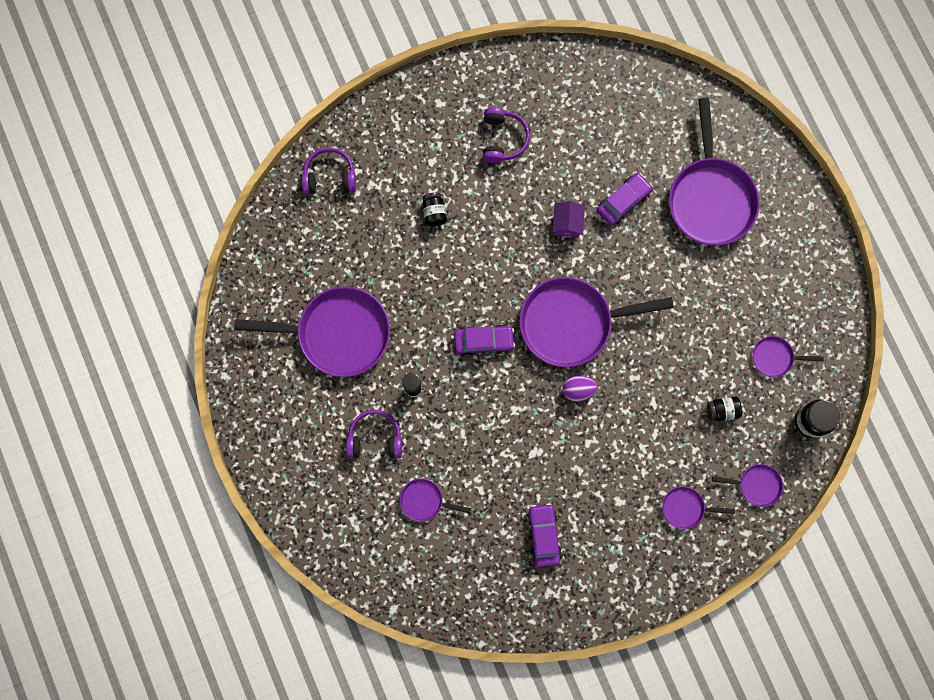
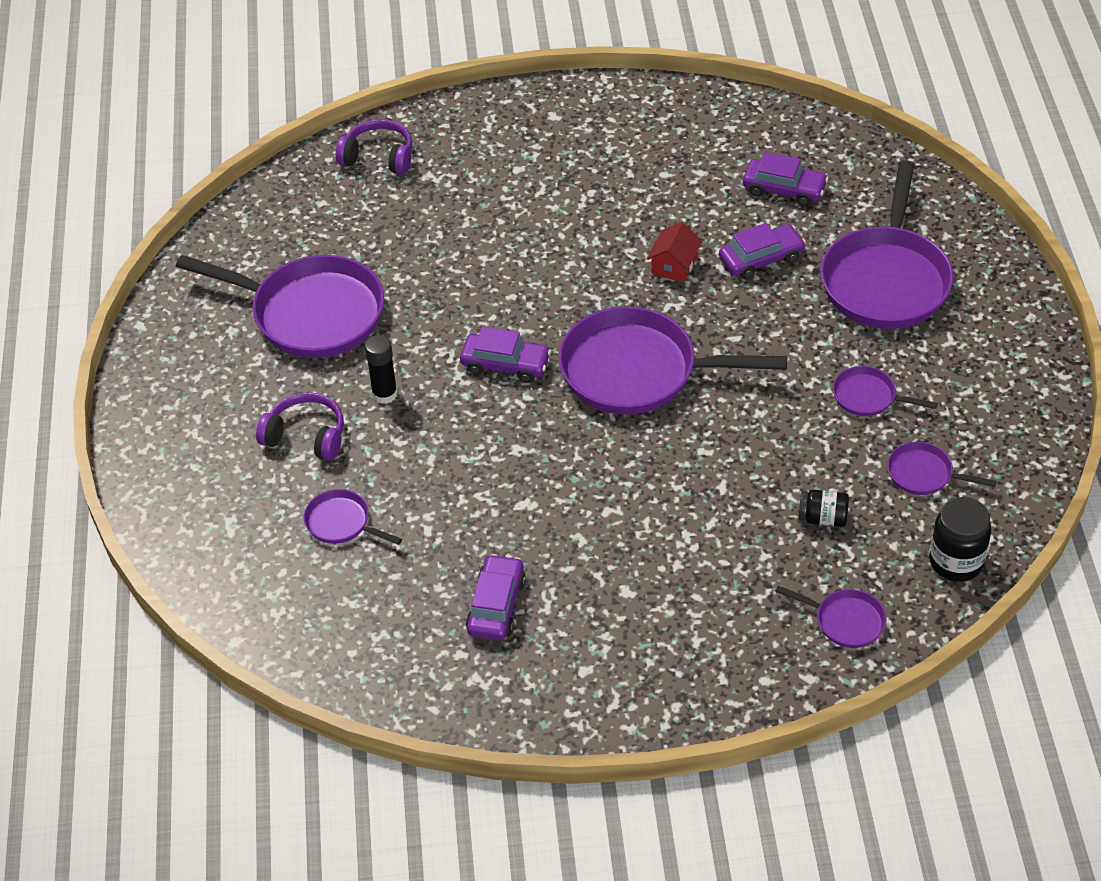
camera: 20 degrees right, 30 degrees down
(434, 212) = (498, 219): black jar -> none
(503, 139) = (621, 165): purple headphones -> none
(567, 223) = (674, 265): purple house -> red house
(578, 390) = (617, 447): purple egg -> none
(621, 132) = (784, 189): none -> purple car
(686, 508) = (725, 624): purple pan -> purple pan (868, 397)

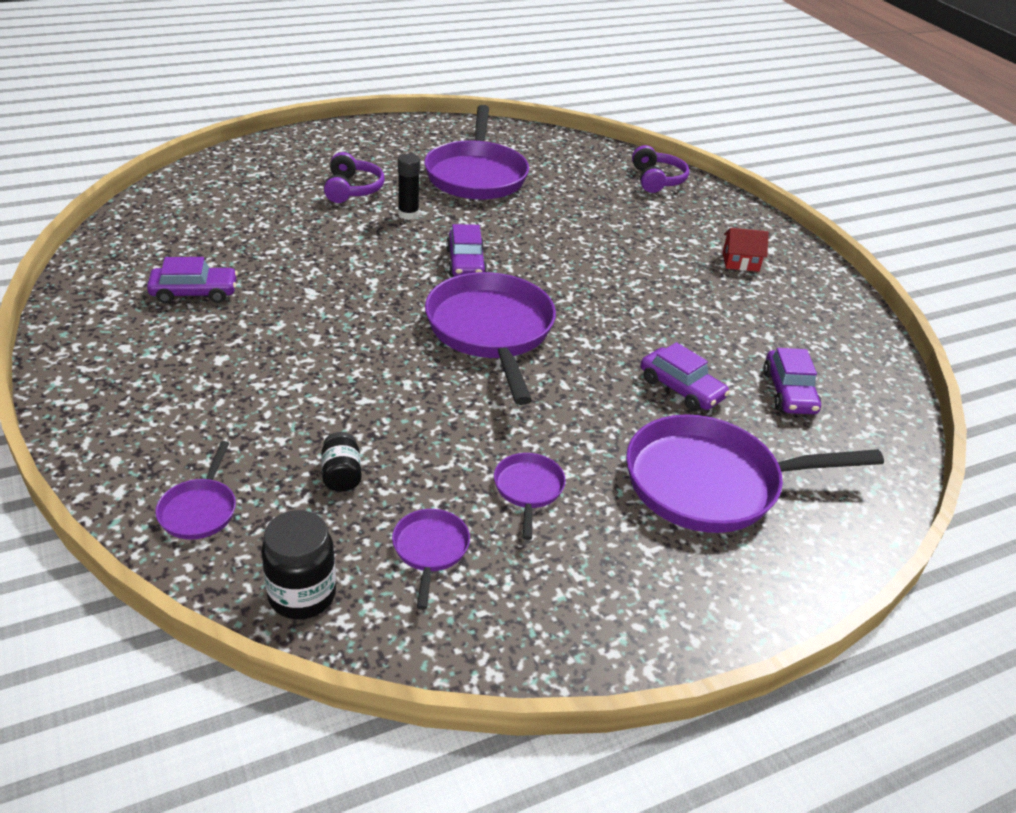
camera: 65 degrees right, 10 degrees down
(341, 523) = (269, 214): purple pan -> none
(674, 265) = (636, 336): red house -> red house (740, 262)

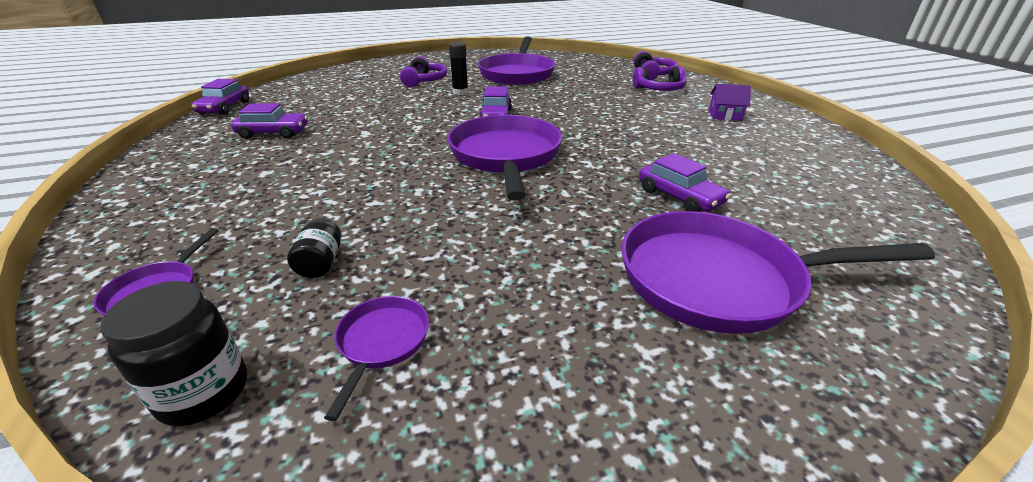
camera: 10 degrees right, 5 degrees down
(528, 490) = (512, 281): purple pan -> none
(665, 211) = (659, 89): none -> purple headphones
(740, 262) = (725, 115): red house -> purple house
(789, 392) = (789, 201): purple car -> purple car (225, 107)

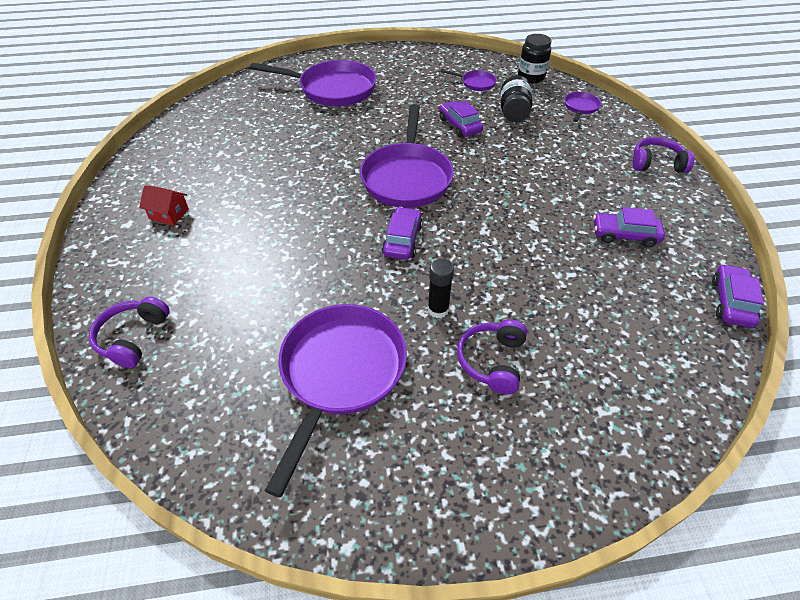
camera: 170 degrees left, 15 degrees up
(321, 263) = (513, 113): black jar -> black jar, size x1.57
(382, 343) = (476, 83): purple pan -> purple pan turned 90 degrees counterclockwise
(659, 89) = (174, 283): purple headphones -> purple headphones (656, 164)
(679, 197) = (309, 130): purple car -> purple car (459, 125)
(725, 115) = (169, 214): purple house -> red house

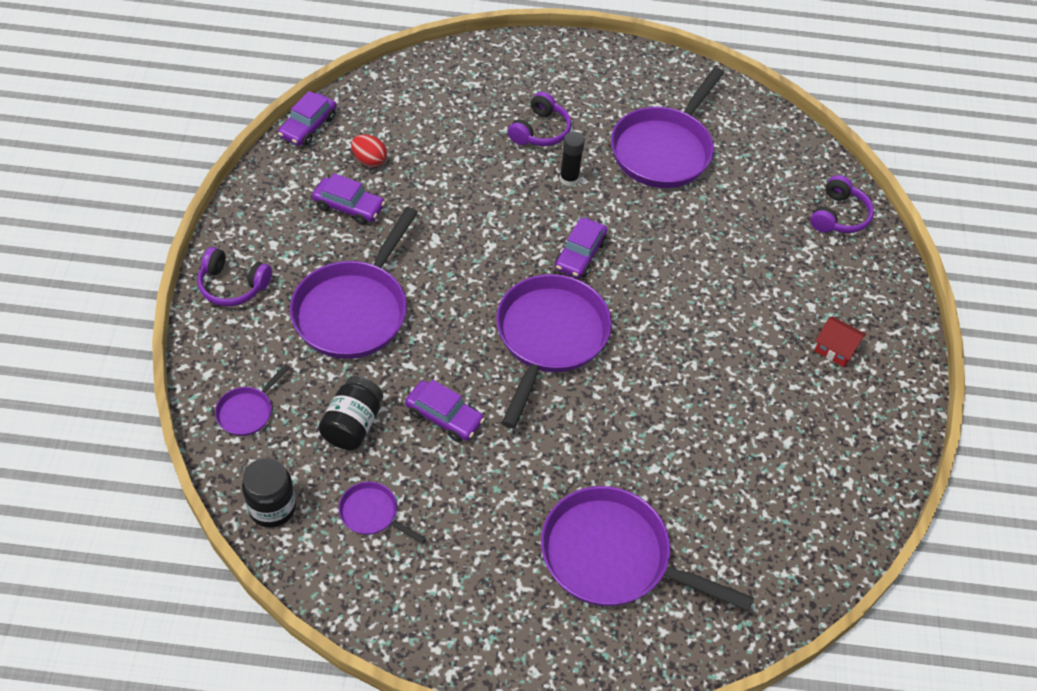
camera: 170 degrees left, 5 degrees up
(459, 125) = (444, 416): purple car -> purple car turned 45 degrees counterclockwise
(559, 166) = (354, 310): none -> purple pan
(643, 281) = (369, 160): none -> red egg

